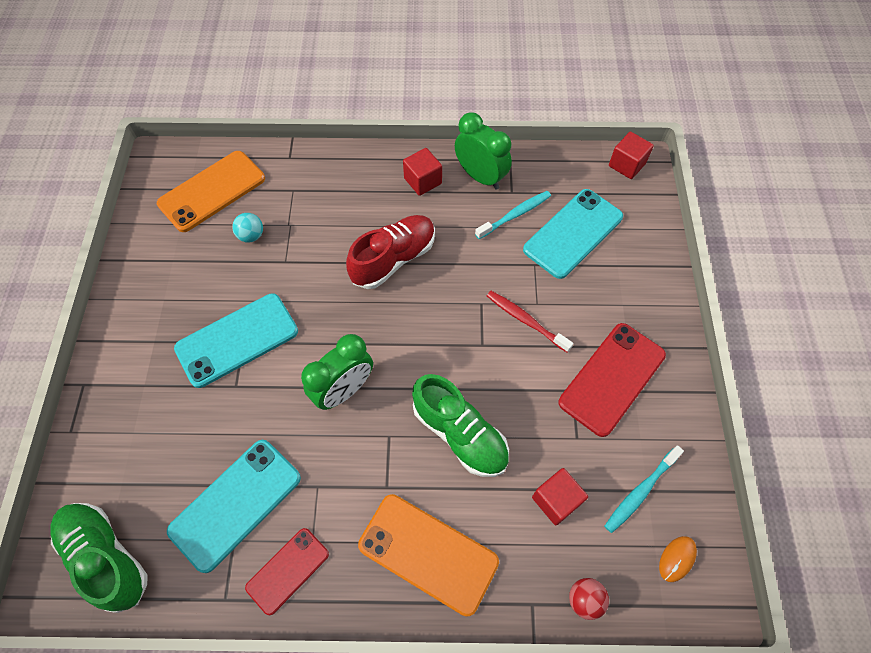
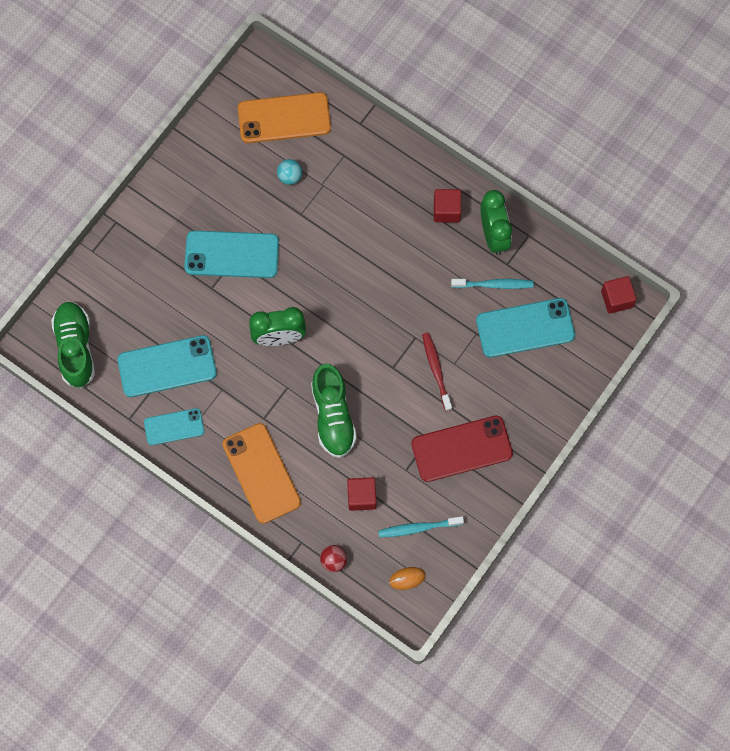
camera: 35 degrees right, 10 degrees up
(287, 570) = (174, 427): red phone -> turquoise phone
(393, 259) = (378, 262): red shoe -> none

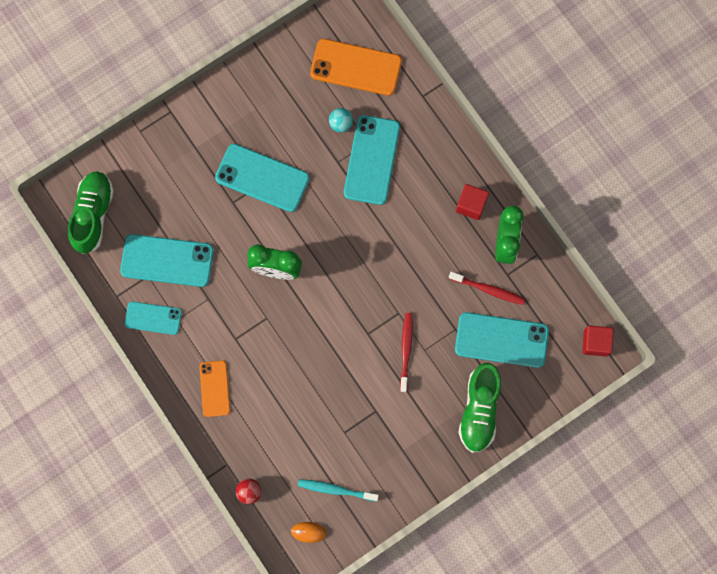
camera: 20 degrees right, 5 degrees up
(261, 473) = (215, 388): orange phone -> orange phone, size x0.61
(333, 201) = (371, 160): none -> turquoise phone
(333, 416) = (297, 359): green shoe -> green shoe (479, 410)
(361, 497) = (295, 442): red cube -> none
(461, 449) = (402, 431): red phone -> none
(494, 285) = (488, 289): turquoise toothbrush -> red toothbrush

